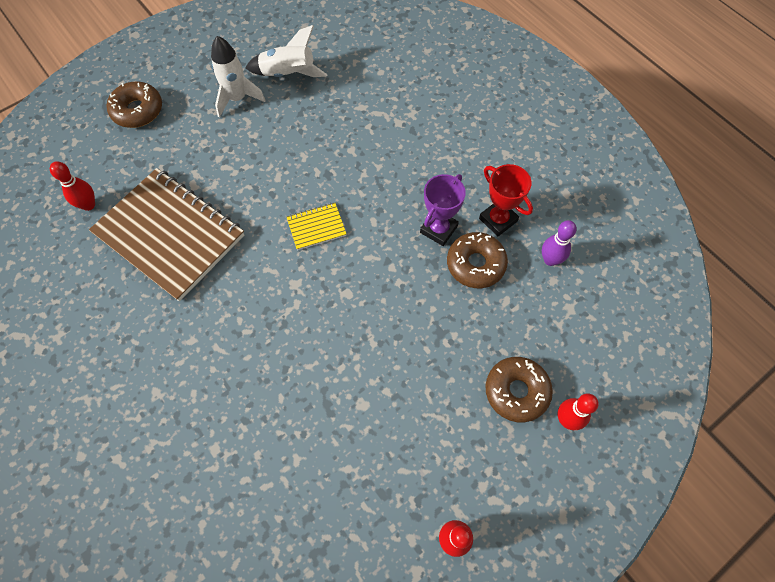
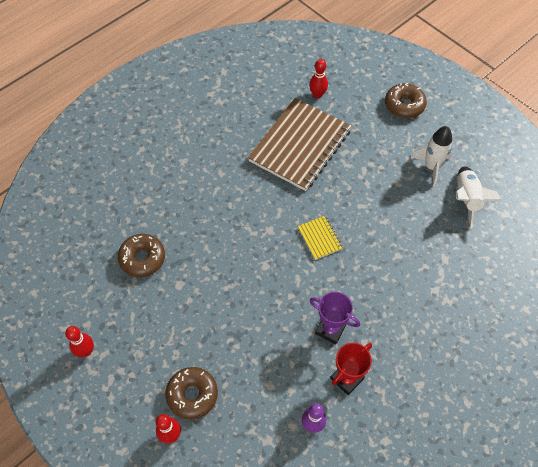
camera: 85 degrees right, 5 degrees down
(475, 264) = (301, 360): brown donut -> brown donut (142, 258)

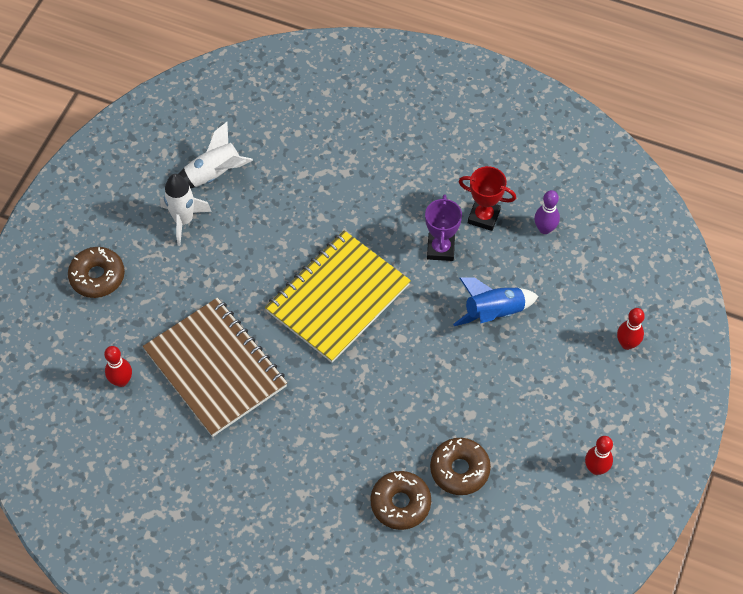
camera: 115 degrees left, 0 degrees up
(192, 395) = (579, 343): brown donut -> brown donut (400, 503)
(253, 342) = (494, 312): none -> blue rocket
(300, 146) = (215, 368): brown notebook -> brown notebook turned 45 degrees clockwise
(320, 238) = (337, 298): yellow notebook -> yellow notebook, size x2.38

